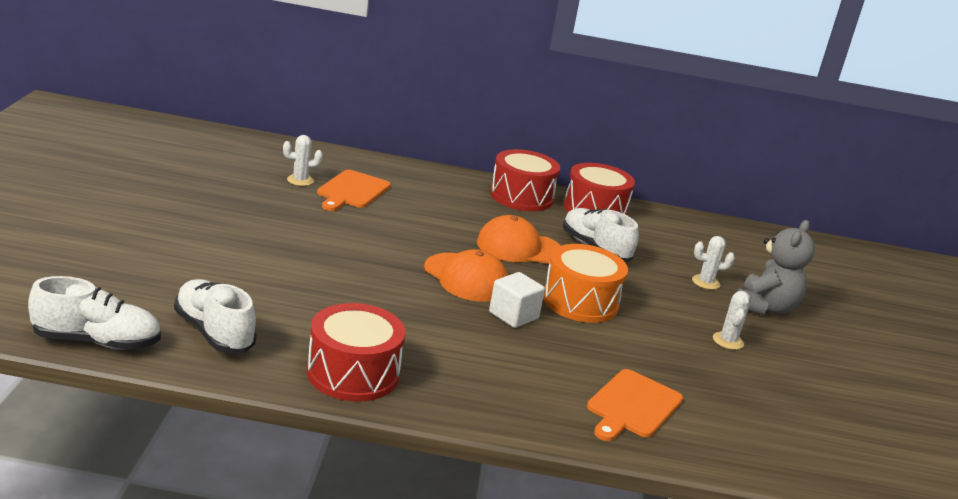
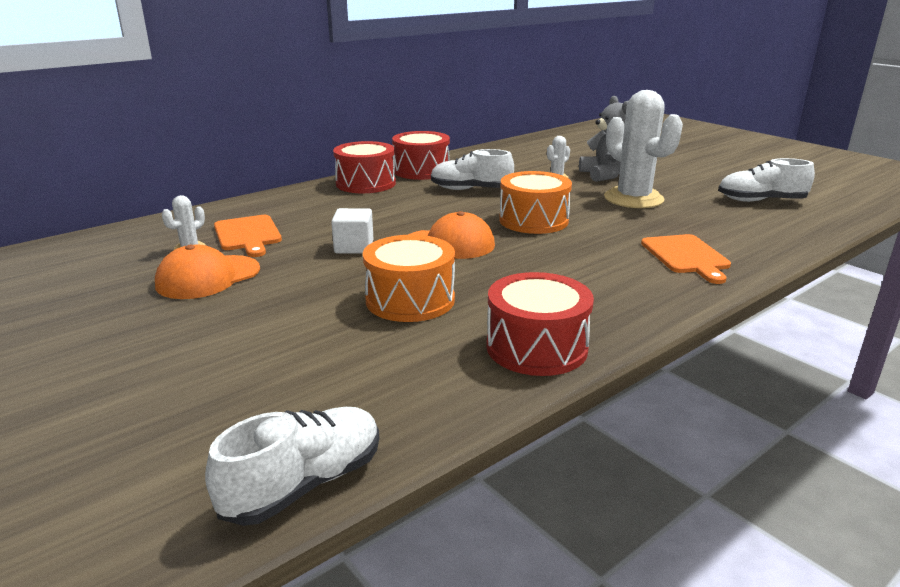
camera: 40 degrees left, 0 degrees up
(214, 332) = (383, 395): white shoe -> white shoe (761, 201)
(350, 295) = (410, 300): none -> orange drum
(513, 315) = (524, 249): white cube -> white cube (354, 247)
(519, 247) = (433, 211): orange cap -> orange cap (208, 277)
(728, 341) = (633, 199): white cactus -> white cactus, size x2.31

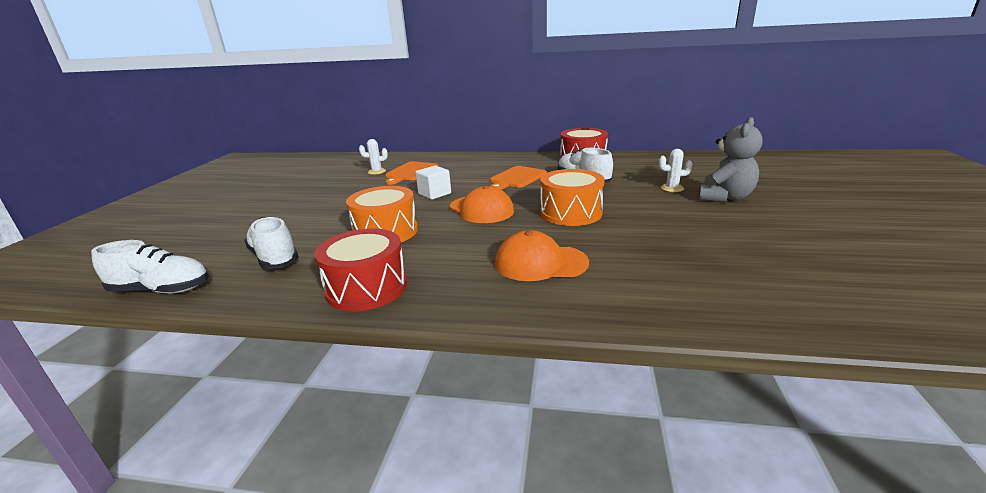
camera: 50 degrees right, 0 degrees up
(208, 277) = (350, 187): orange cap -> orange cap (540, 263)
(366, 183) = (530, 160): red drum -> none
(633, 199) = (699, 223): white cactus -> none
(686, 256) = (619, 283): orange cutting board -> orange cutting board (516, 178)
(761, 201) = (853, 271): white shoe -> white shoe (274, 258)

